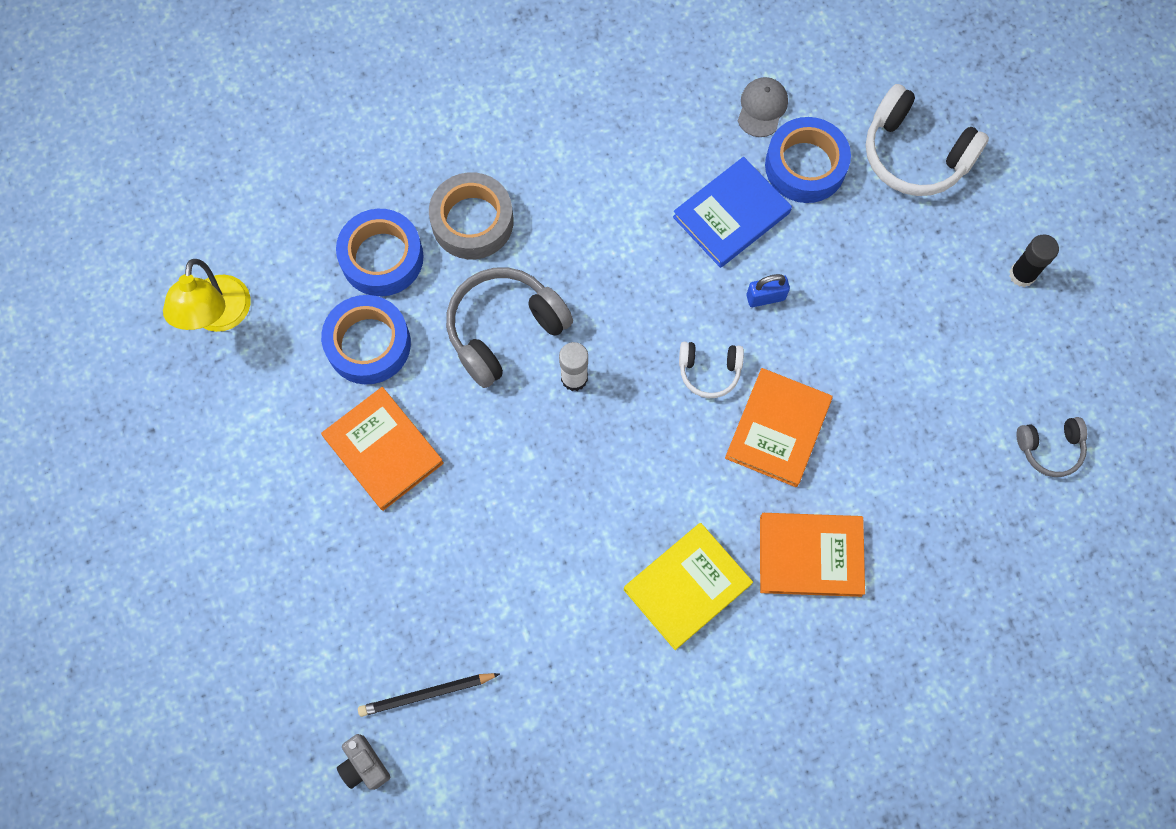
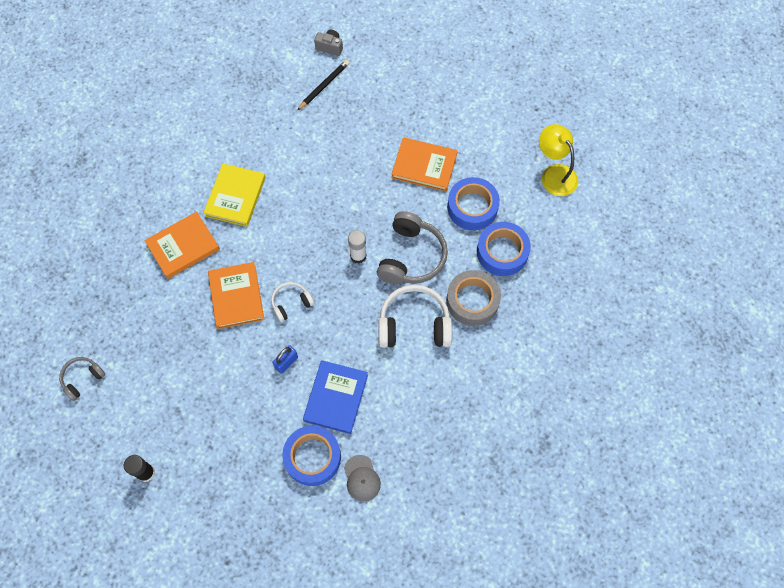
camera: 145 degrees right, 5 degrees down
(915, 154) = (251, 510): white headphones -> white headphones (414, 324)

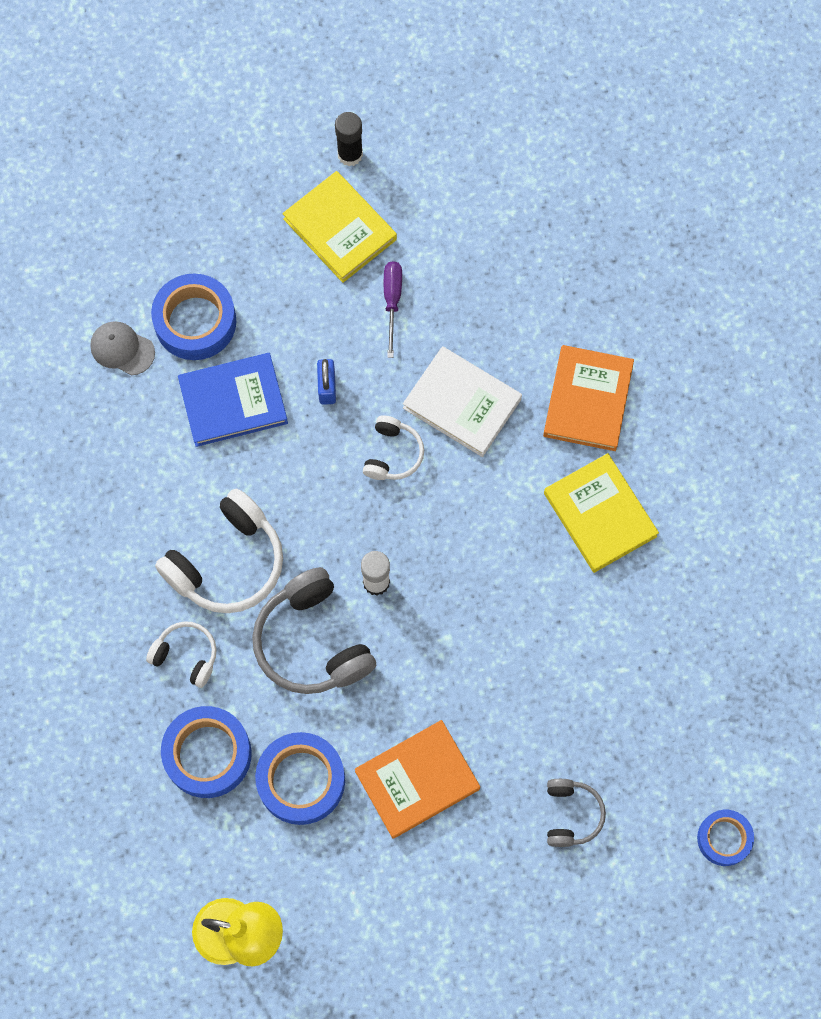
camera: 135 degrees right, 5 degrees up
(82, 378) = (522, 173): grey headphones -> grey headphones (571, 814)
(195, 436) = (340, 229): none -> yellow book
(212, 374) = (392, 302): none -> purple screwdriver
(236, 296) = (462, 403): orange book -> white book
(324, 86) = (665, 770): black pencil -> none
(330, 47) = (724, 838): grey camera -> blue tape
(336, 398) = (233, 401): blue book -> blue book turned 75 degrees counterclockwise
(472, 301) = (186, 656): grey tape -> white headphones

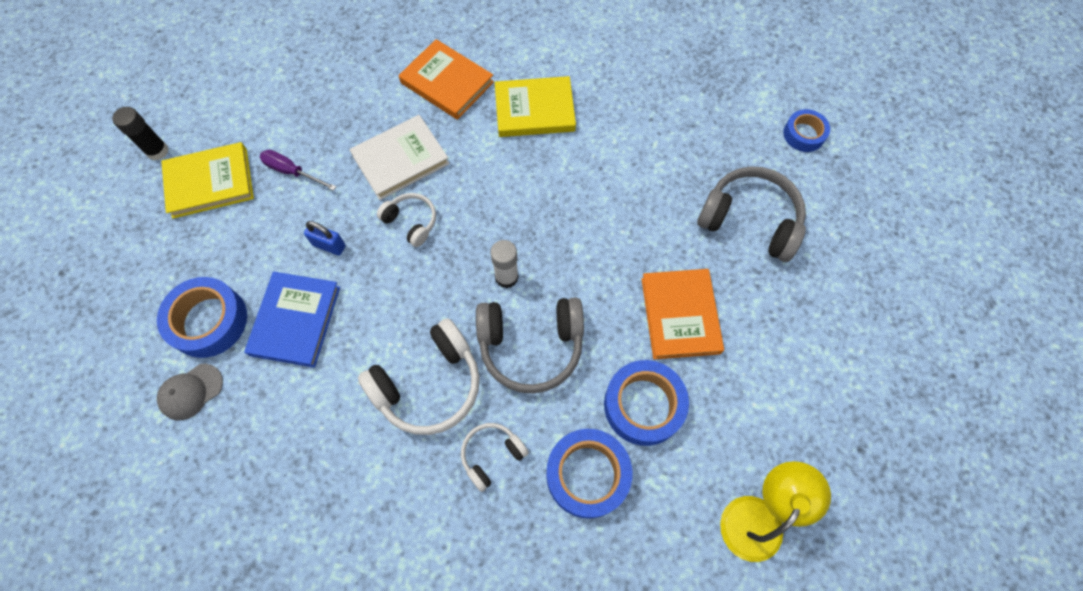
camera: 65 degrees left, 5 degrees down
(227, 562) = (429, 385): white headphones -> white headphones turned 75 degrees clockwise
(571, 814) = (750, 220): grey headphones -> grey headphones, size x1.82

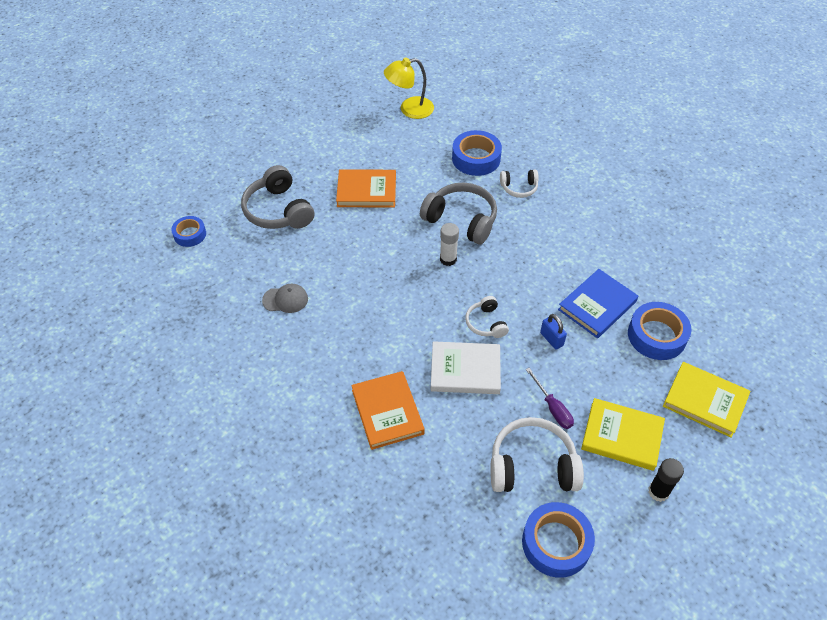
camera: 145 degrees left, 15 degrees down
(191, 391) = (681, 301): grey cap -> grey cap (285, 299)
(429, 385) = (533, 232): white headphones -> white headphones (532, 466)
(534, 110) = (341, 350): yellow book -> yellow book (705, 401)
(643, 405) = (423, 168): blue tape -> blue tape (556, 543)
(680, 315) = (366, 191): orange book -> orange book turned 60 degrees clockwise

